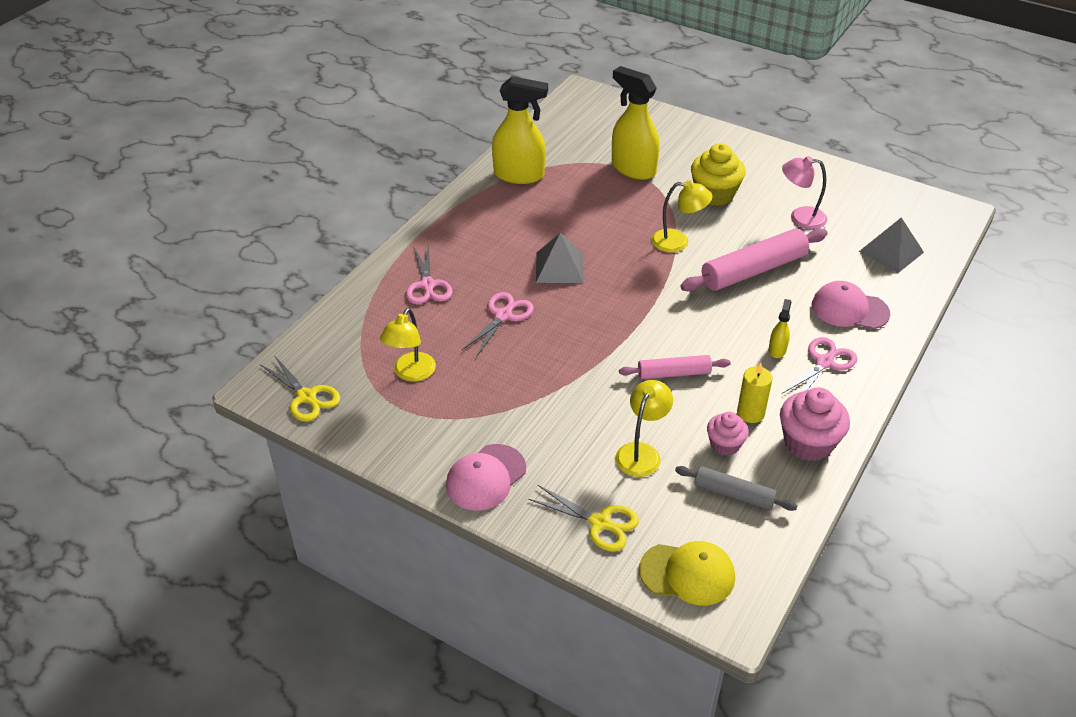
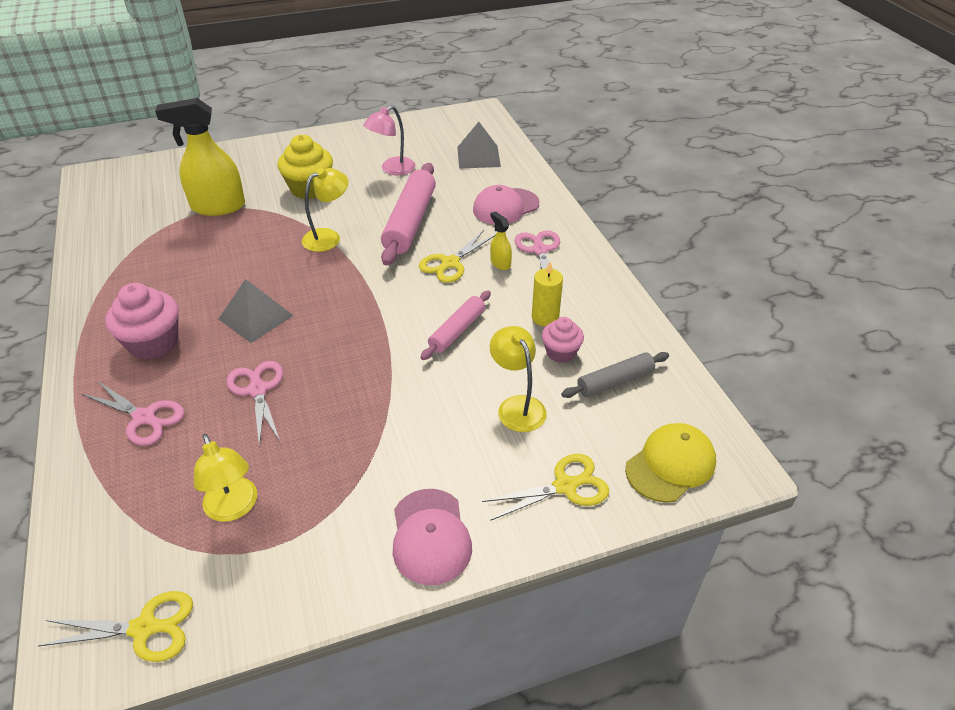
camera: 50 degrees left, 0 degrees up
(519, 175) = (116, 269): yellow spray bottle -> none
(738, 322) = (450, 263): none -> yellow scissors
(808, 443) = (605, 309): pink cupcake -> pink cupcake (153, 343)

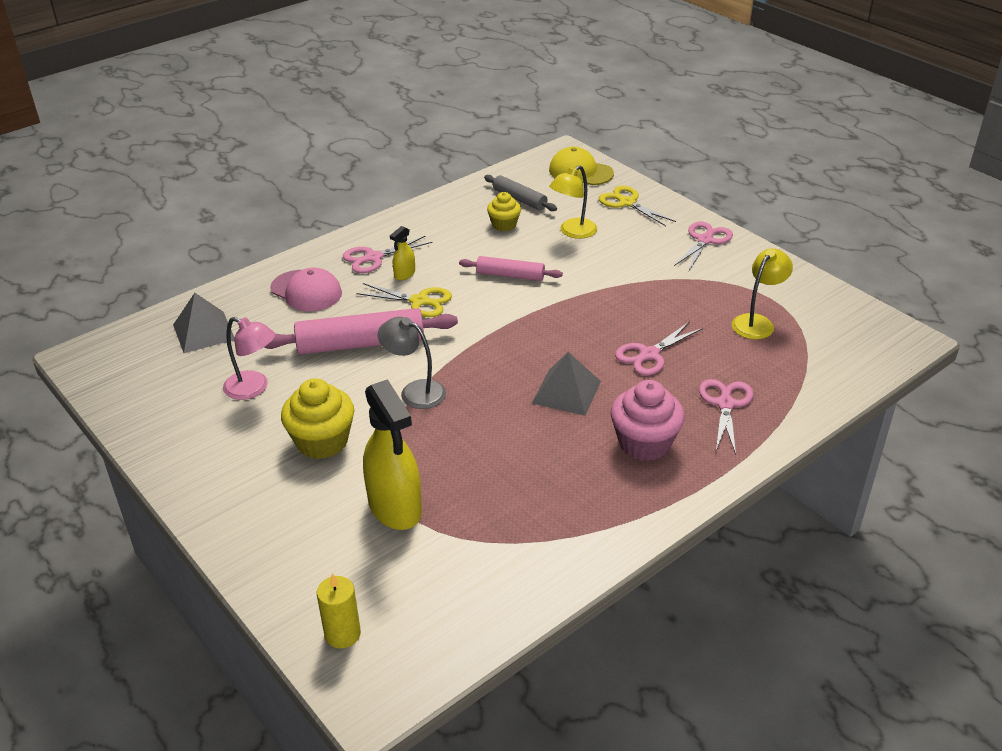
camera: 110 degrees left, 5 degrees down
(144, 628) = (862, 323): yellow scissors -> none
(328, 237) = (414, 391): yellow lamp -> grey lamp
(430, 536) = (705, 240): pink cap -> pink scissors
(545, 317) = (467, 238): yellow candle -> yellow candle (342, 634)
(561, 352) = (504, 225): pink cupcake -> yellow cupcake

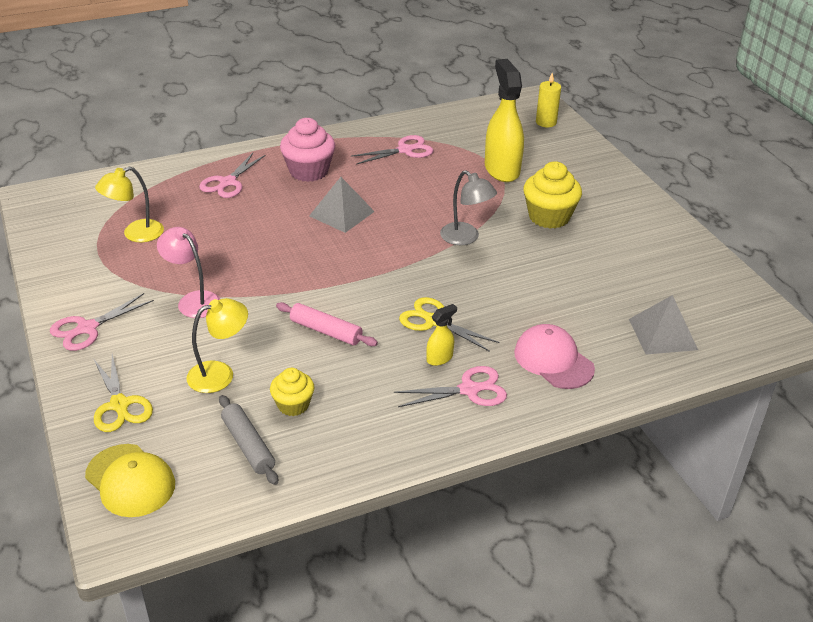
camera: 165 degrees left, 0 degrees up
(253, 388) = (606, 268): pink lamp -> pink lamp (193, 300)
(360, 344) = (504, 288): pink rolling pin -> none
(649, 354) = (252, 227): pink scissors -> pink scissors (405, 150)

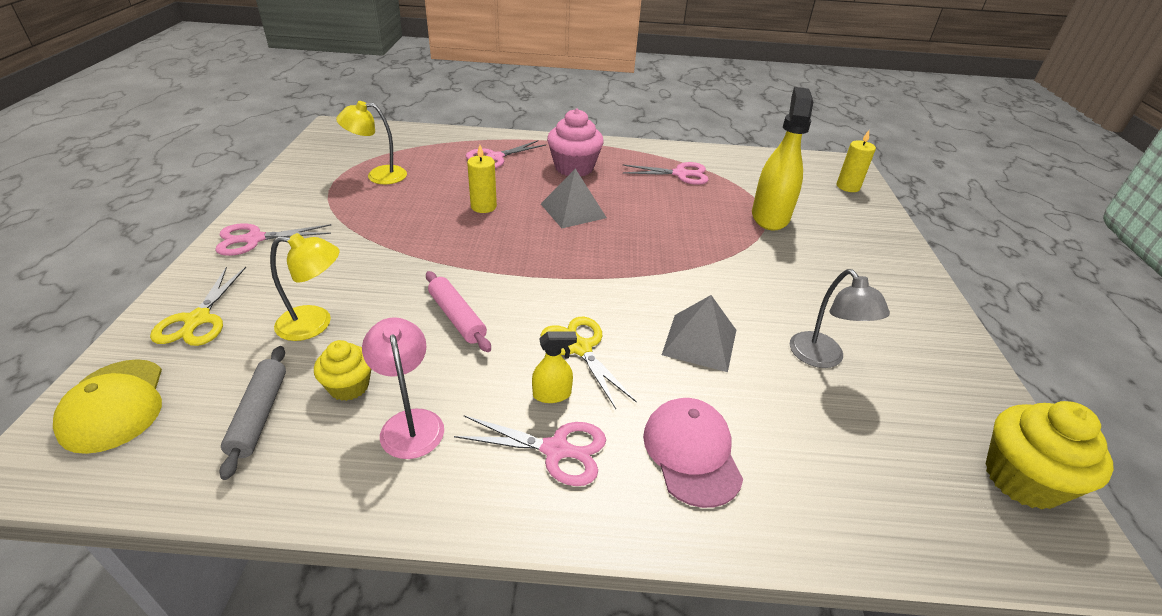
camera: 25 degrees right, 0 degrees up
(193, 300) = (366, 245): pink lamp -> pink lamp (410, 423)
(262, 234) = (483, 206): none -> yellow candle
(466, 238) = (683, 271): grey lamp -> grey lamp (822, 358)
(549, 217) = (794, 277): yellow cupcake -> yellow cupcake (1022, 479)
(662, 334) = (870, 475): grey pyramid -> grey pyramid (699, 342)

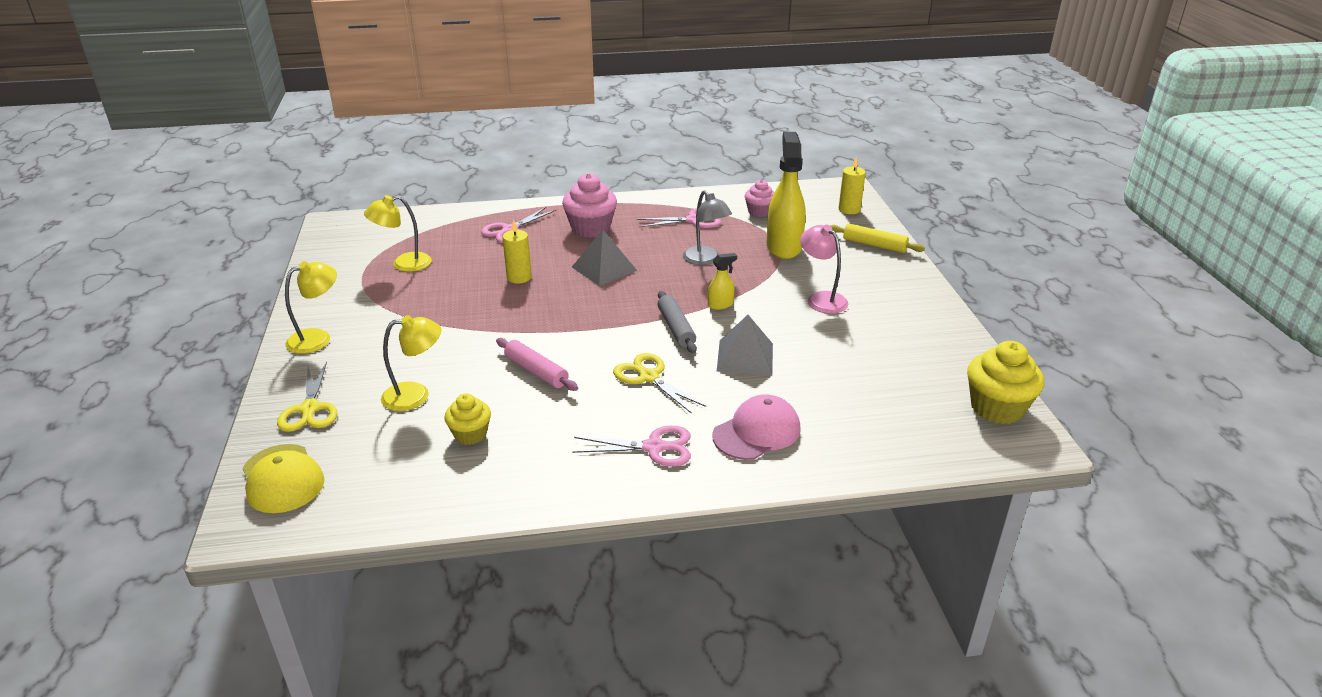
camera: 10 degrees left, 5 degrees down
(254, 239) = (317, 338): pink scissors -> yellow lamp
(259, 415) = (408, 465): grey rolling pin -> grey rolling pin (676, 328)
(410, 423) = (533, 449): pink lamp -> pink lamp (821, 299)
(552, 394) = (638, 412): yellow spray bottle -> yellow spray bottle (720, 305)
(691, 453) = (757, 432): pink cap -> pink cap turned 75 degrees clockwise
(751, 175) = (759, 212): none -> pink cupcake
(822, 358) = (845, 353): grey lamp -> grey lamp (705, 260)
(872, 229) = (874, 245): none -> yellow rolling pin

